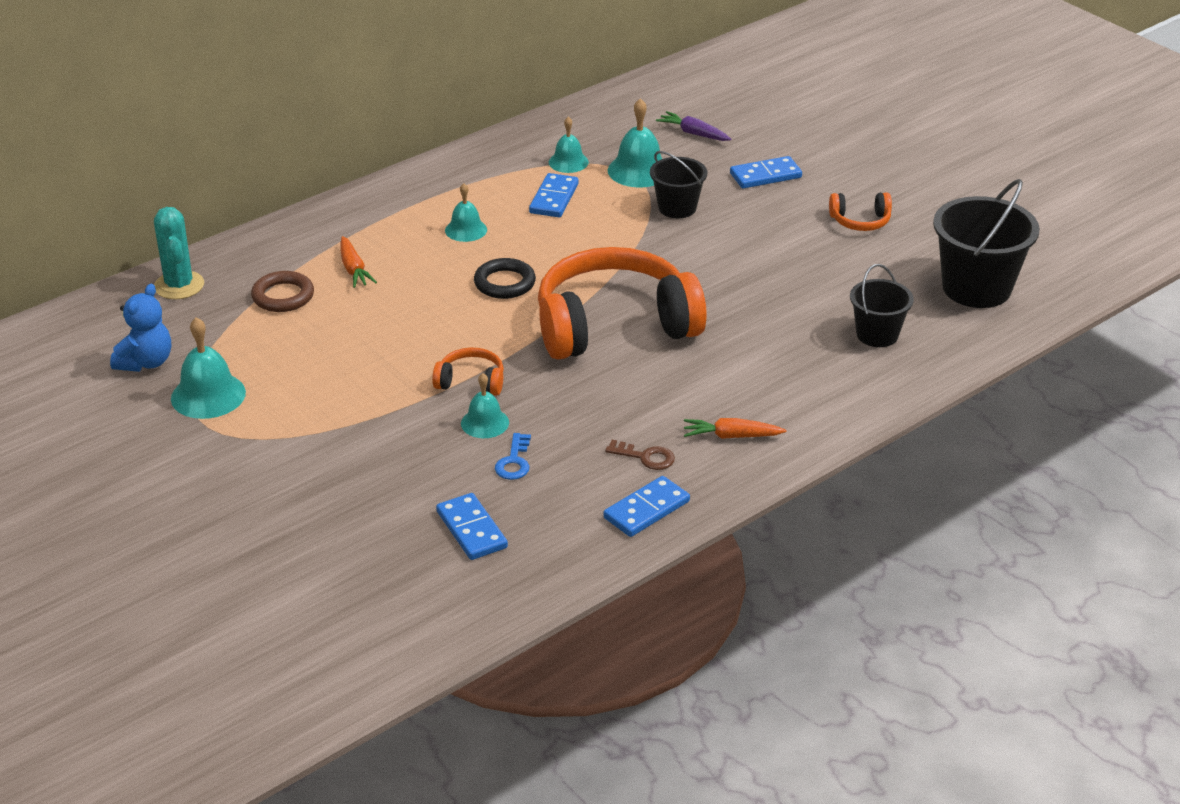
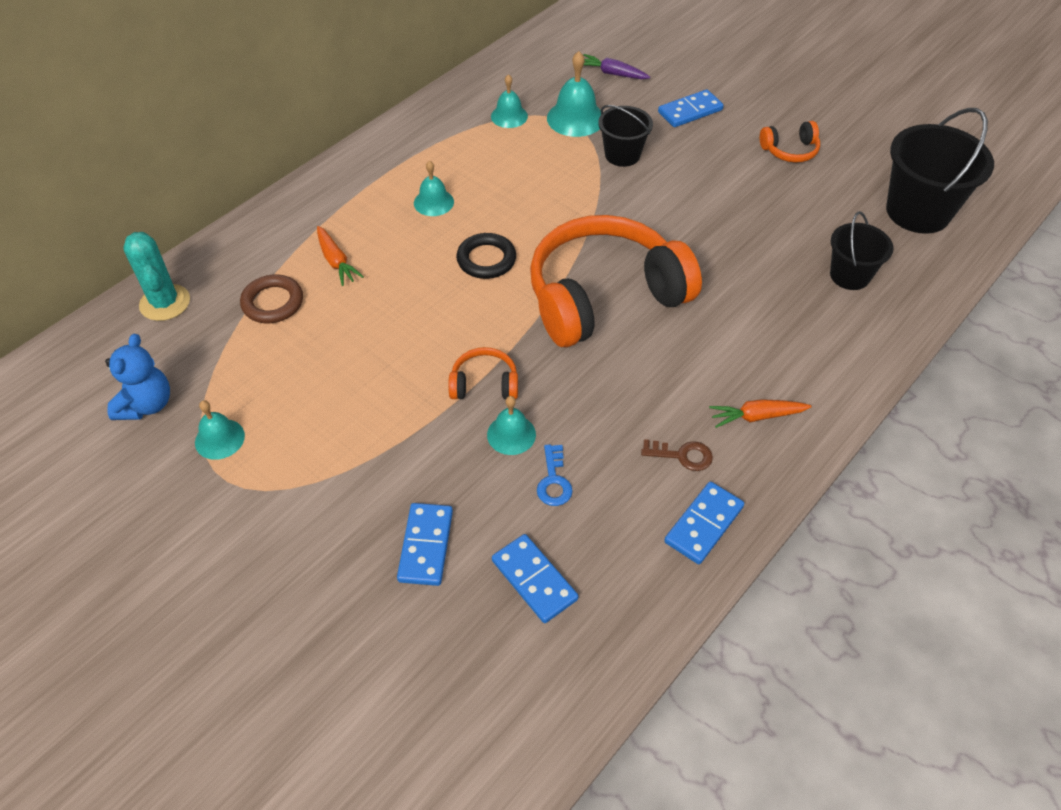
camera: 10 degrees left, 15 degrees up
(208, 395) = (219, 439): turquoise bell -> turquoise bell, size x0.64
(554, 198) = (507, 157): blue domino -> blue domino (426, 546)

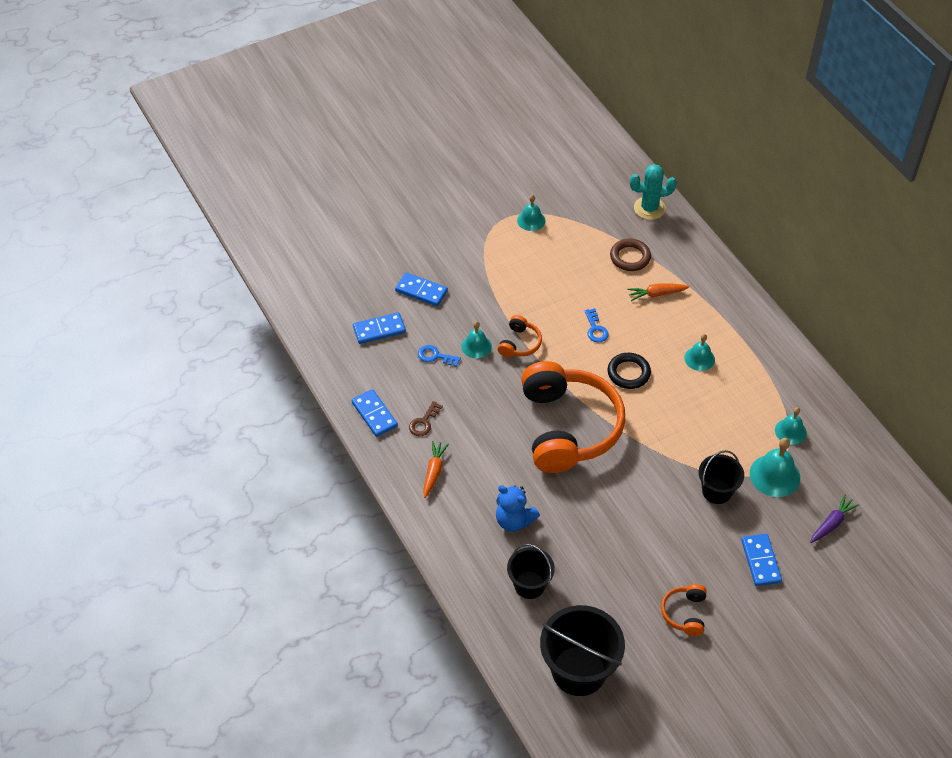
camera: 110 degrees right, 0 degrees up
(146, 405) = (569, 193): blue teddy bear -> blue teddy bear (514, 520)
(423, 308) = (595, 329): none -> blue key

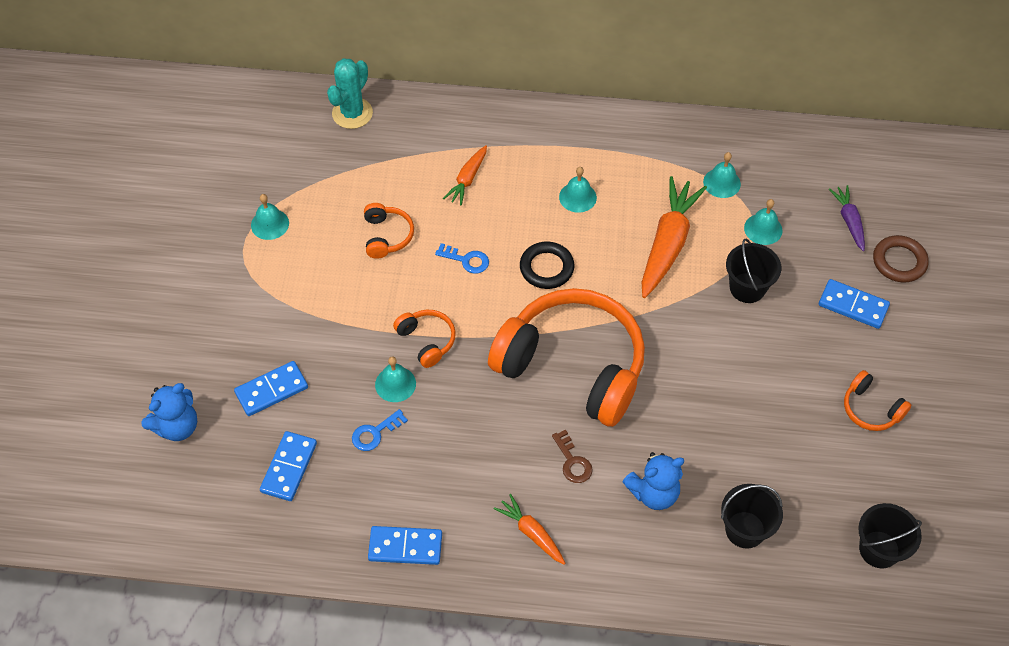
camera: 55 degrees left, 5 degrees up
(362, 264) = (177, 426): none -> blue teddy bear
(424, 422) = (457, 501): brown key -> brown key (572, 462)
(575, 280) = (387, 236): none -> orange headphones
(579, 670) = (879, 549): black bucket -> black bucket, size x0.59
(630, 257) = (400, 171): brown ring -> brown ring (899, 261)
(710, 427) = (668, 243): none -> orange carrot
(774, 475) = (763, 229): turquoise bell -> turquoise bell, size x0.64

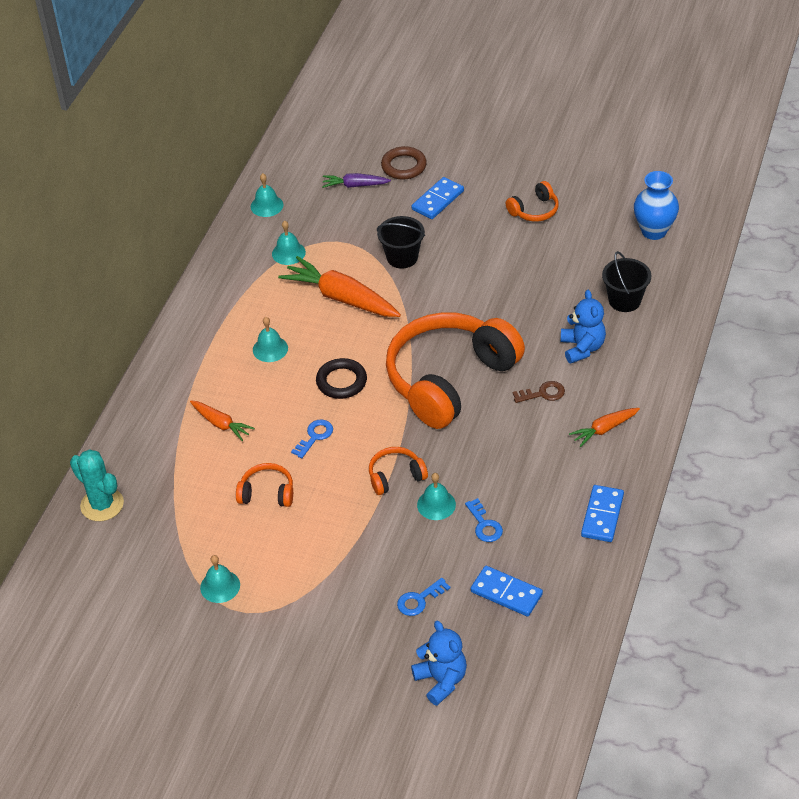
camera: 75 degrees left, 10 degrees down
(271, 390) = (419, 600): blue domino -> blue key
(763, 229) = (346, 237): turquoise bell -> turquoise bell (267, 205)
(879, 549) = (654, 231): black bucket -> blue vase

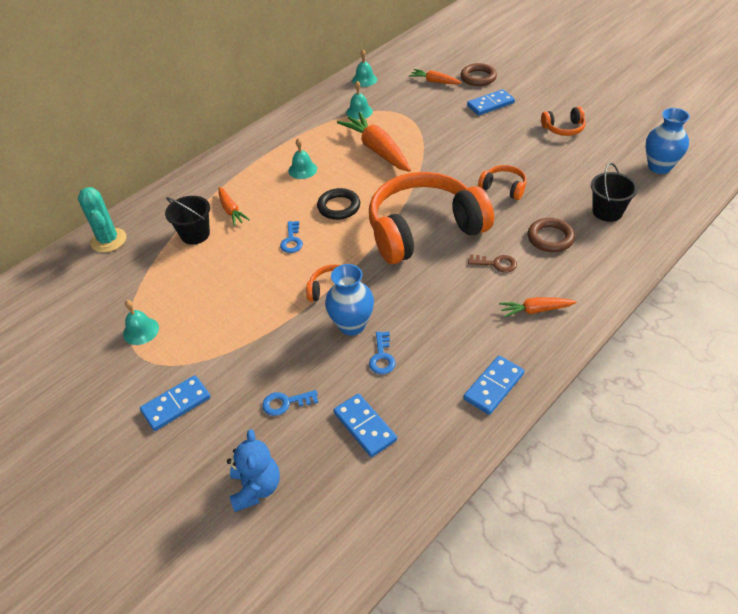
camera: 25 degrees right, 0 degrees up
(267, 493) = (227, 271): orange headphones -> orange headphones (503, 188)
(313, 640) = (176, 404): none -> blue domino
(315, 436) = (292, 240): blue key -> blue key turned 120 degrees clockwise
(355, 185) = (434, 81): purple carrot -> orange carrot
(402, 257) = (440, 135): black bucket -> black bucket (195, 234)
(436, 504) = (352, 325): turquoise bell -> blue vase
(582, 348) = (550, 238): blue teddy bear -> brown ring

